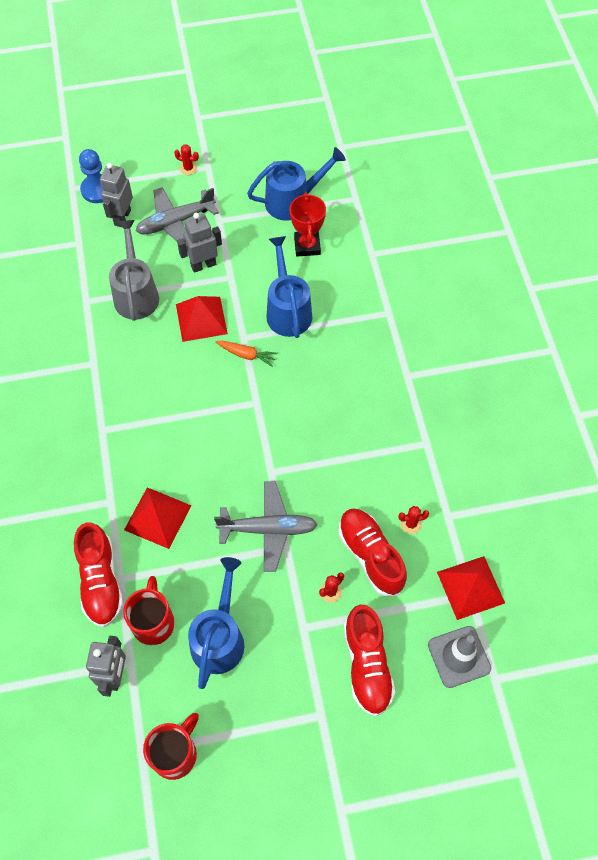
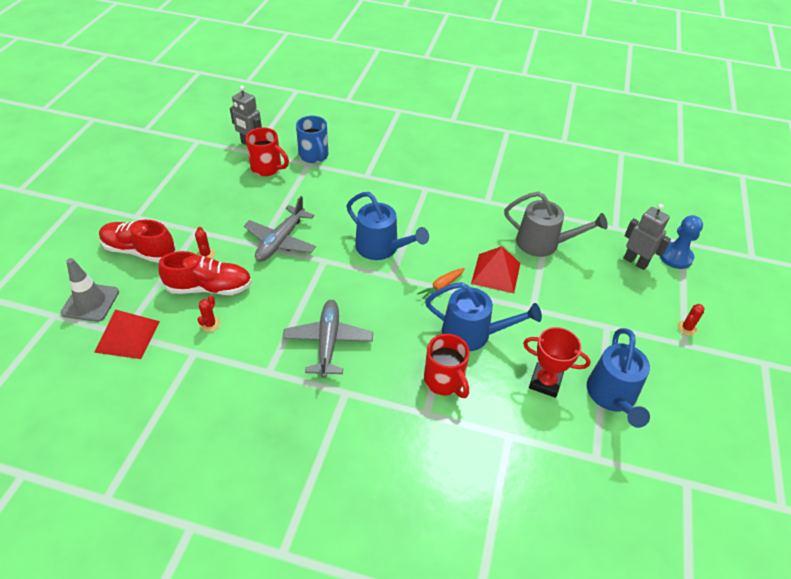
camera: 115 degrees right, 15 degrees down
(101, 581) = (314, 156): red shoe -> blue mug
(158, 517) = (336, 192): red pyramid -> none
(175, 222) = (616, 294): grey plane -> grey plane (328, 342)
(175, 753) = (183, 152): red mug -> red mug (444, 381)
(203, 265) = (555, 295): grey robot -> none
(219, 637) = (229, 191): blue watering can -> blue watering can (382, 248)

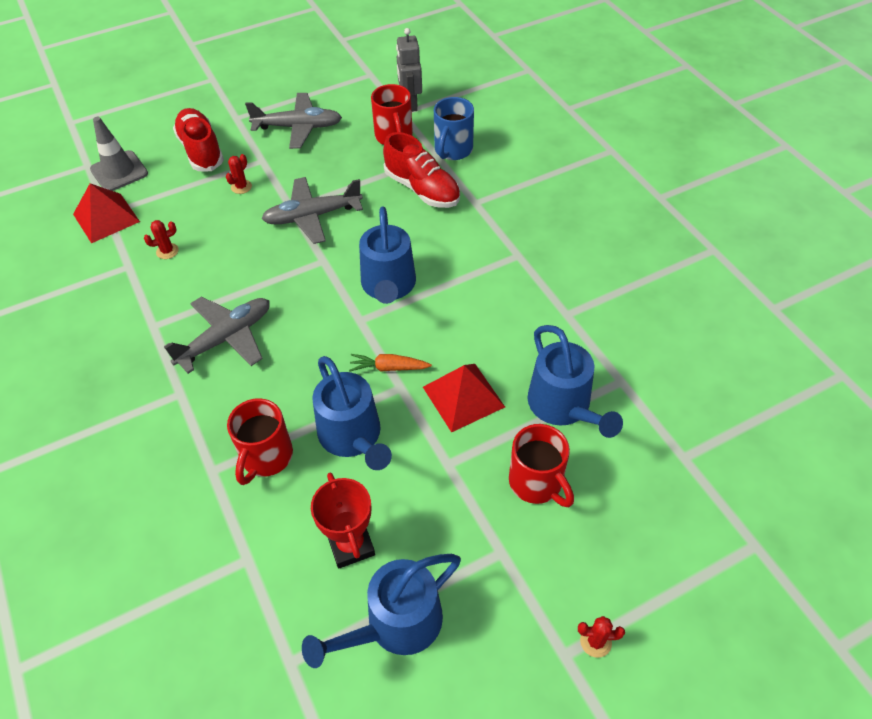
camera: 50 degrees right, 5 degrees up
(193, 197) = (298, 127): none -> grey plane
(209, 287) = (206, 219): red shoe -> red shoe (422, 189)
(543, 243) = (563, 407): grey watering can -> blue watering can
(579, 285) = (536, 483): none -> red mug
(635, 262) = (648, 515): grey robot -> none
(675, 257) = (715, 553): blue pawn -> none

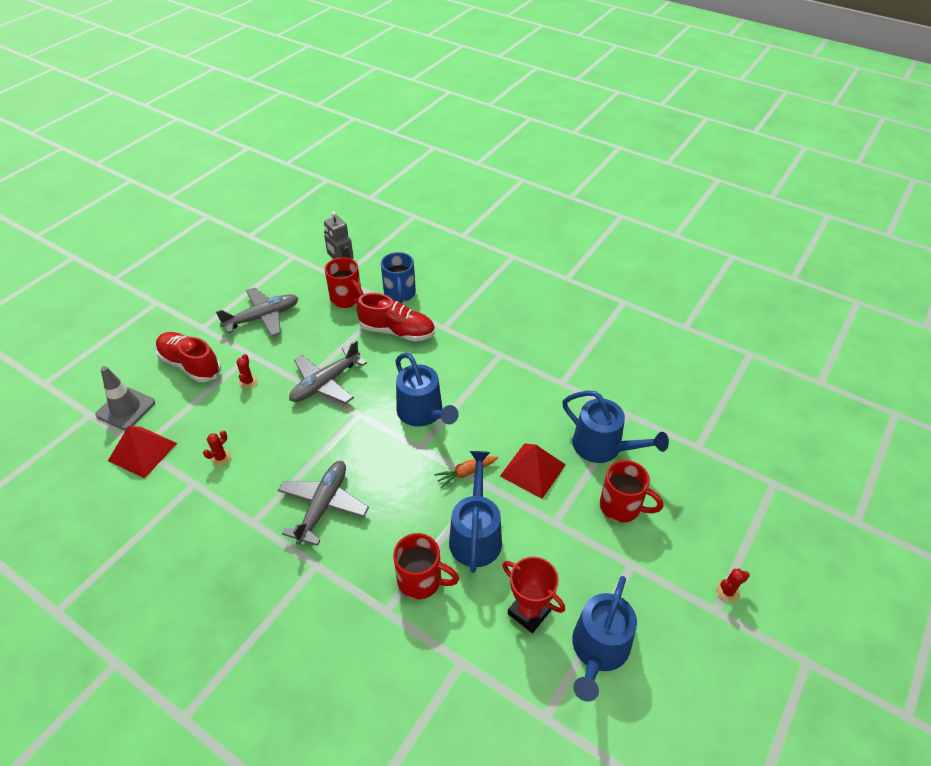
camera: 30 degrees left, 5 degrees down
(266, 457) = (421, 580): red mug -> red mug turned 60 degrees counterclockwise
(353, 437) = (475, 534): blue watering can -> blue watering can turned 120 degrees counterclockwise

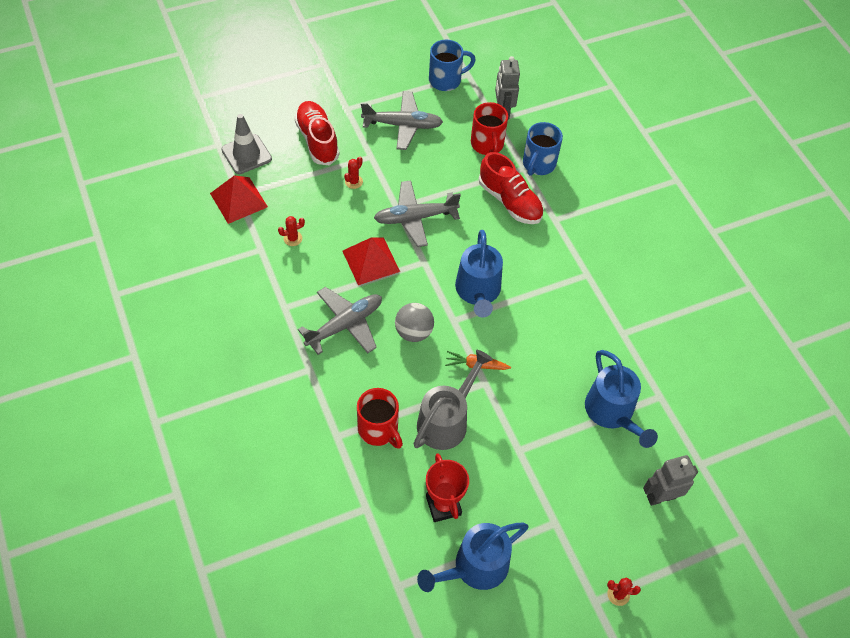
camera: 30 degrees right, 10 degrees up
(277, 268) = (446, 80): none -> blue mug
(391, 476) = (413, 332): none -> grey ball
(475, 534) = (446, 420): blue watering can -> grey watering can
(532, 470) = (534, 396): red pyramid -> red pyramid (371, 261)
(621, 507) = (586, 472): red mug -> none
(691, 490) = (661, 497): none -> grey robot

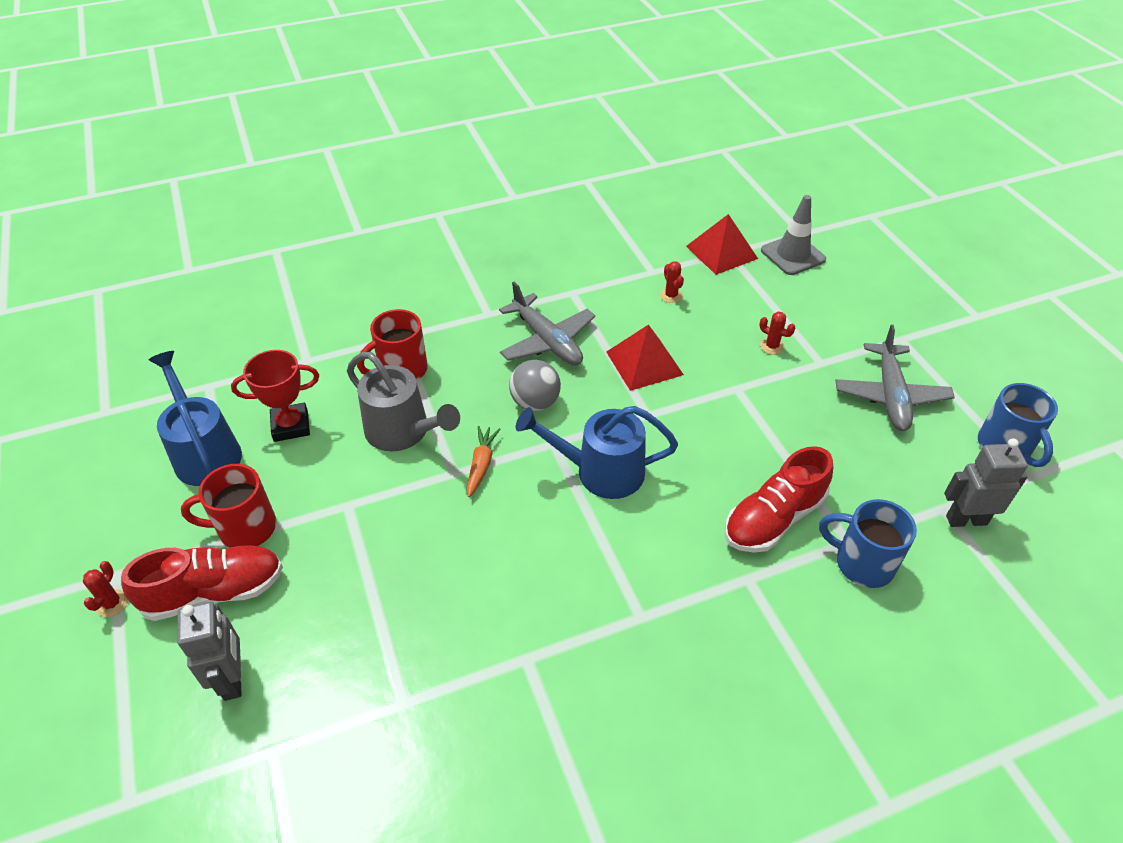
camera: 95 degrees right, 10 degrees down
(317, 140) = (834, 312): red shoe -> red shoe (214, 592)
(415, 218) = (721, 406): grey plane -> none
(487, 145) = (884, 494): red mug -> red mug (245, 528)
(612, 413) = (384, 626): blue watering can -> none

